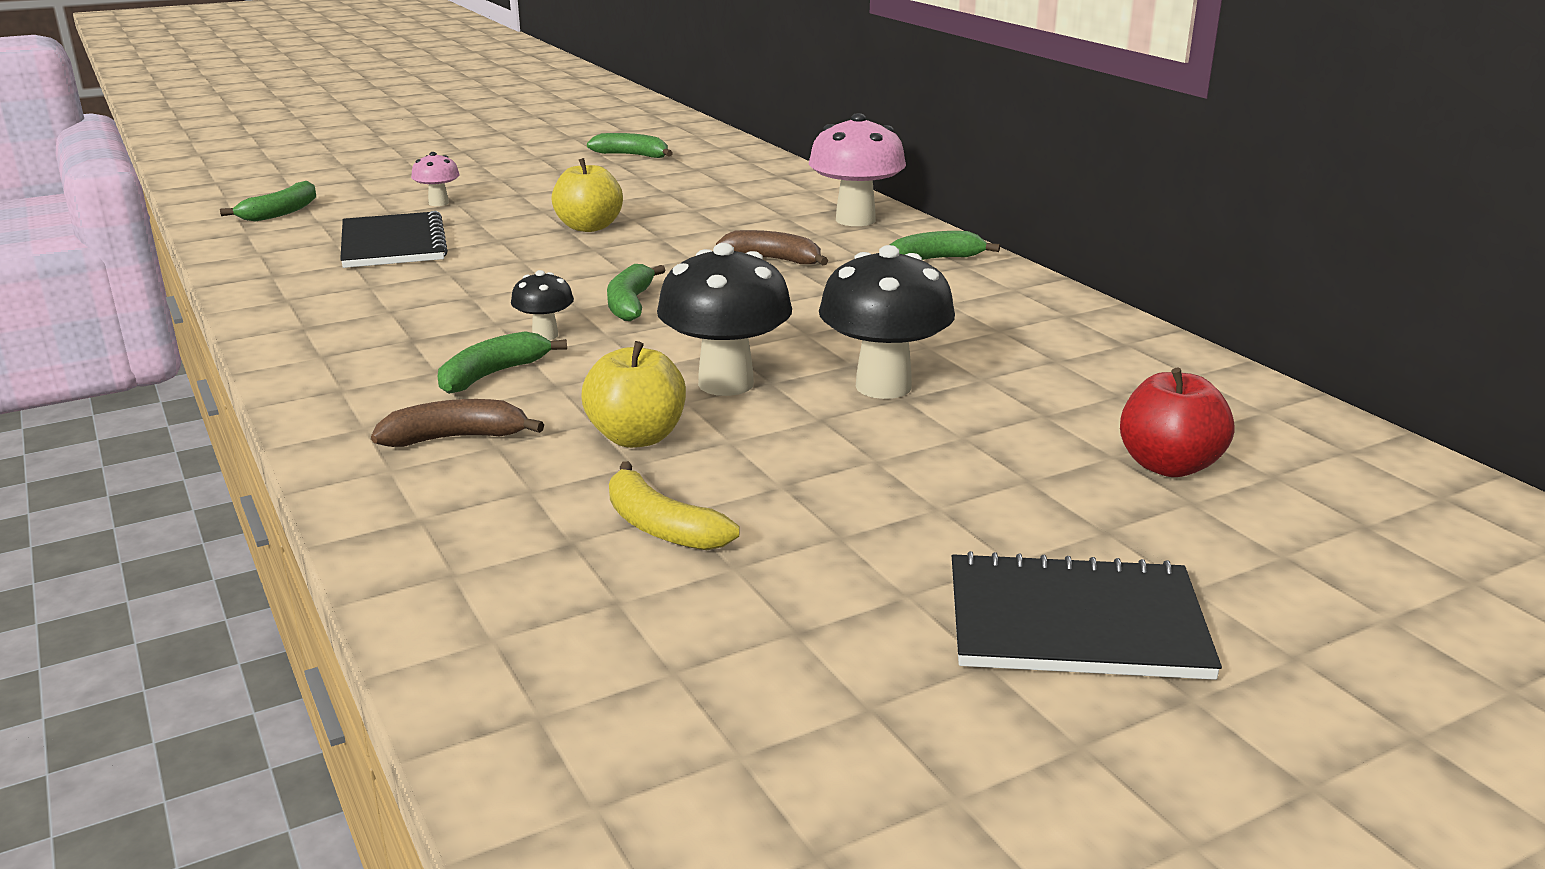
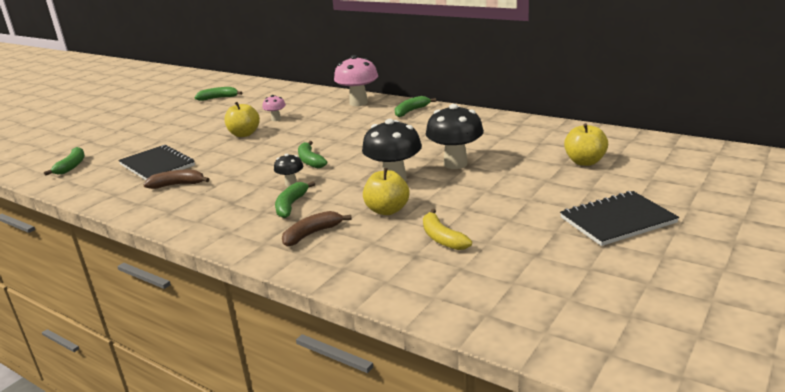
camera: 25 degrees left, 0 degrees up
(438, 203) = (152, 141): pink mushroom -> pink mushroom (276, 119)
(661, 527) = (442, 238): yellow banana -> yellow banana turned 45 degrees clockwise
(774, 260) = (346, 127): brown banana -> brown banana (178, 185)
(1168, 466) = (585, 162): red apple -> yellow apple

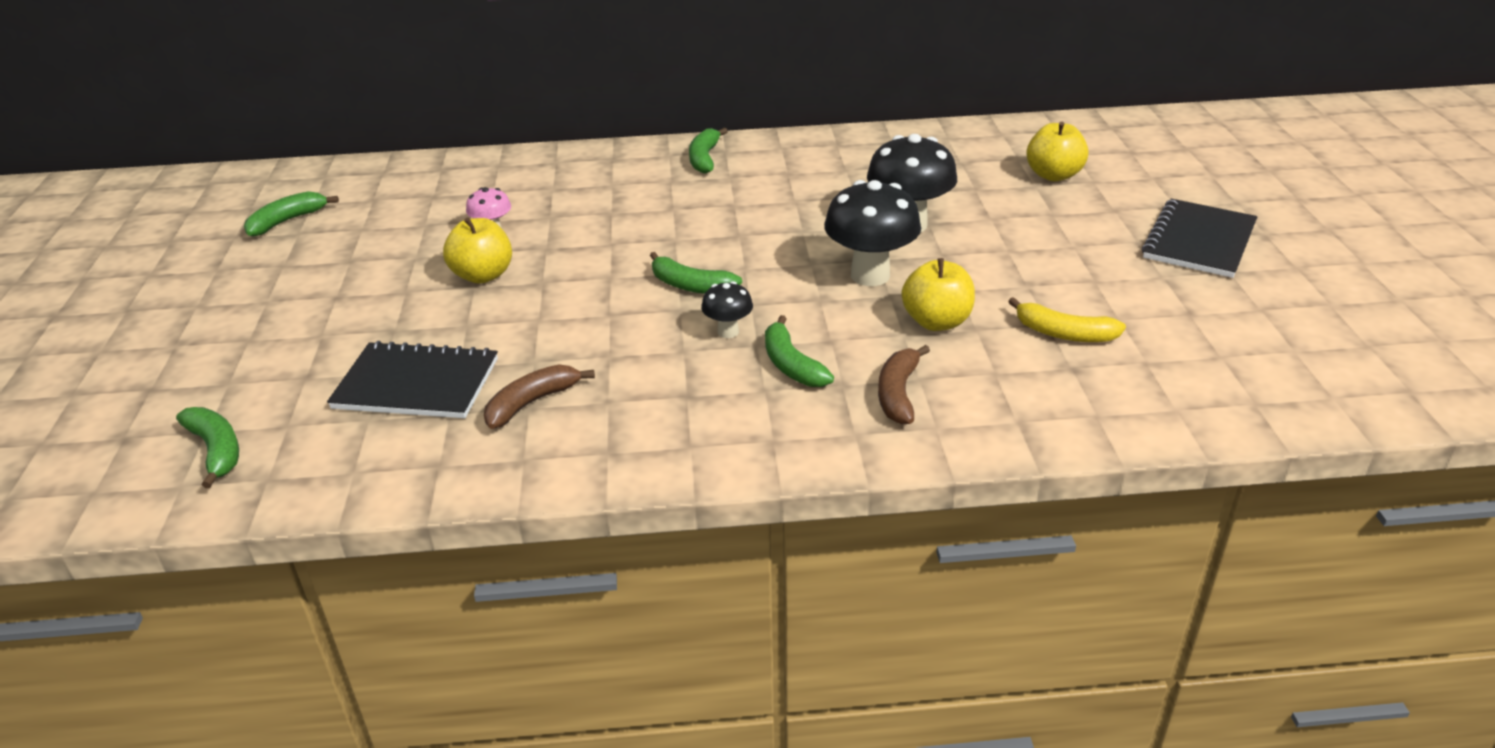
camera: 40 degrees left, 10 degrees up
(358, 103) = (591, 164): pink mushroom -> none

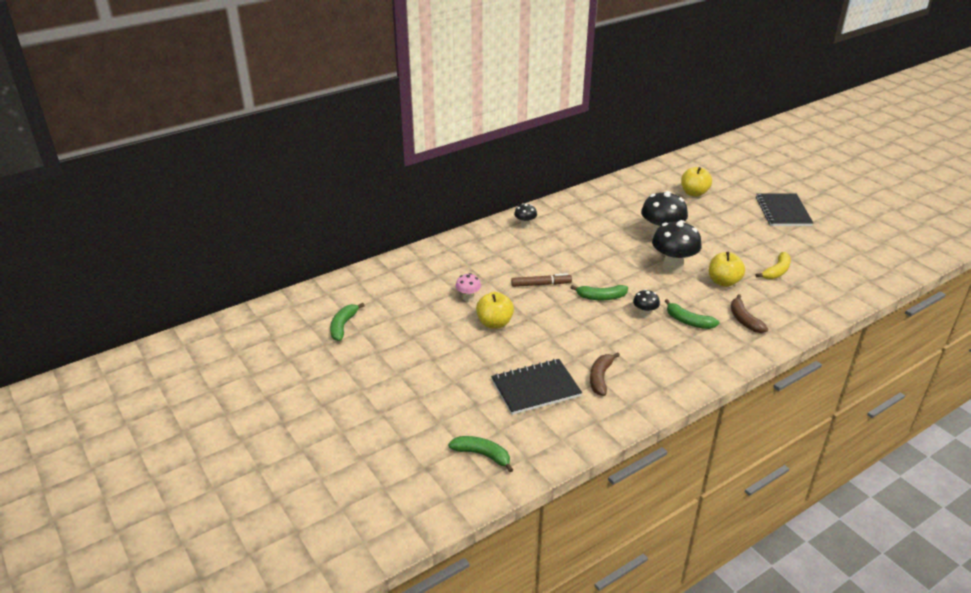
camera: 30 degrees left, 0 degrees up
(621, 242) = (541, 284): none -> brown marker
(704, 158) = (525, 226): green banana -> black mushroom
(1064, 333) = (776, 271): yellow banana -> yellow banana turned 45 degrees counterclockwise

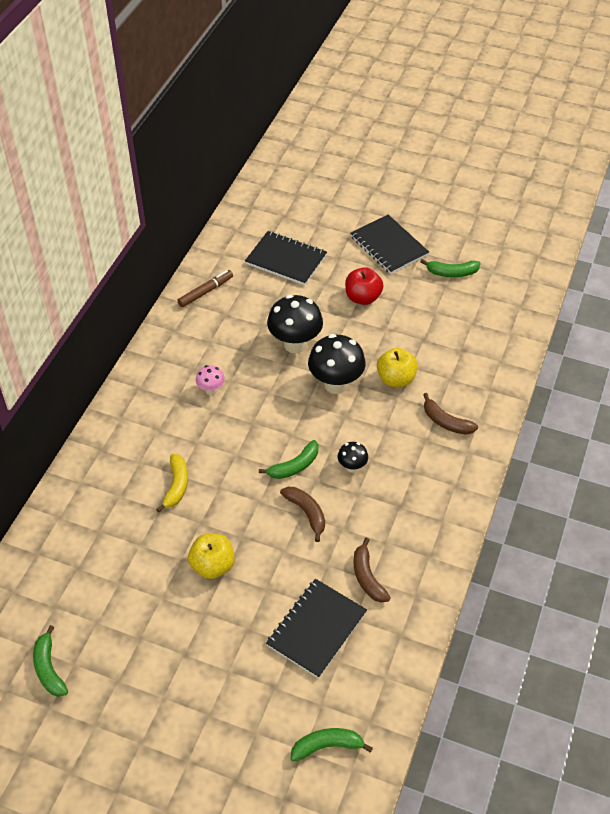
camera: 35 degrees left, 15 degrees up
(468, 298) = (158, 546): pink mushroom -> pink mushroom (211, 390)
(525, 226) = (141, 402): black mushroom -> none
(541, 284) = (221, 482): brown marker -> brown marker (206, 292)
(587, 324) = (306, 513): none -> brown banana
(688, 321) = (398, 453): green banana -> green banana (452, 273)
(694, 193) = (286, 260): yellow apple -> black notebook
(736, 231) = (363, 298): none -> red apple
(776, 271) = (434, 338): yellow banana -> yellow banana (176, 486)

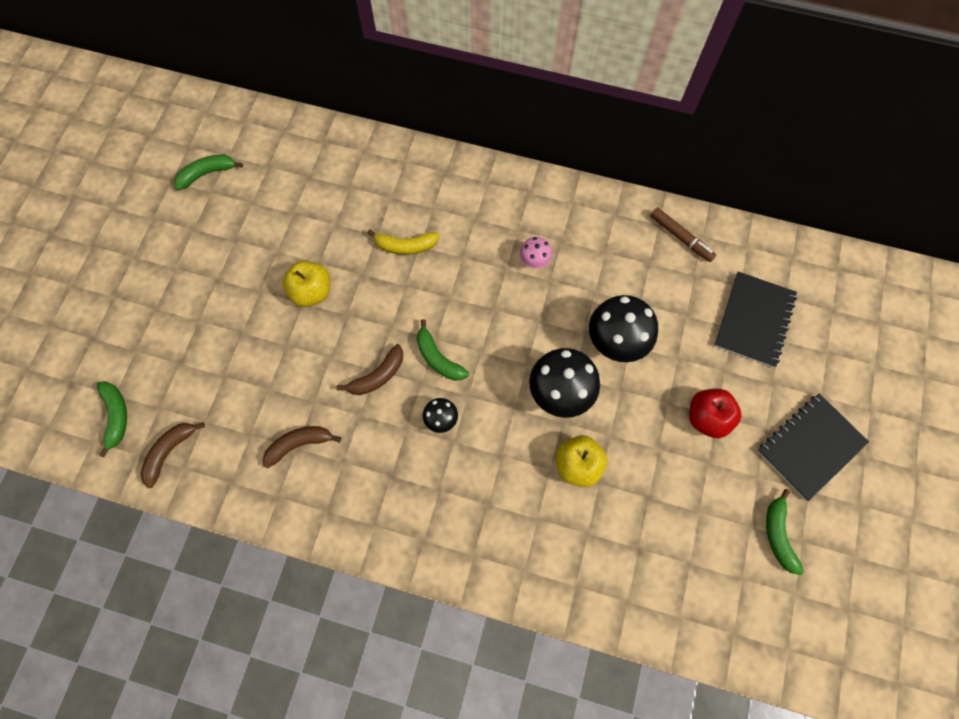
camera: 85 degrees right, 20 degrees up
(316, 629) = (239, 397): black notebook -> none
(446, 422) = (517, 528): brown banana -> brown banana (170, 452)

